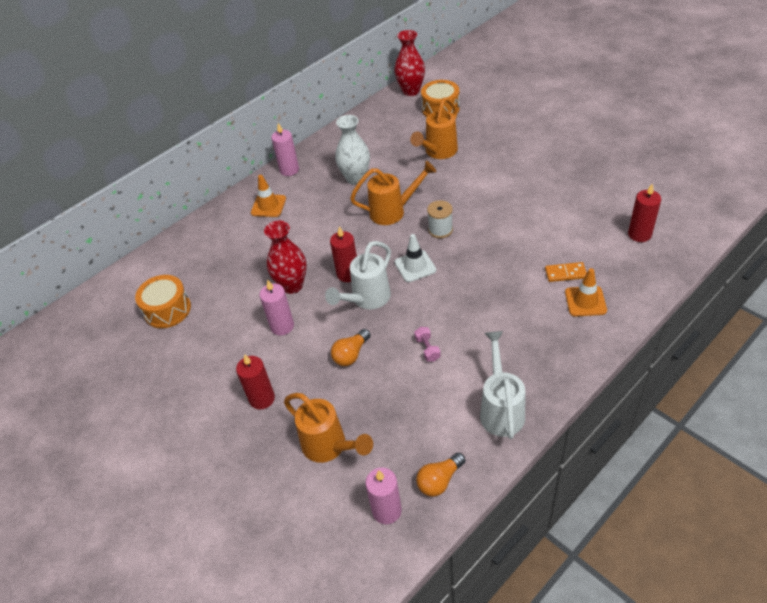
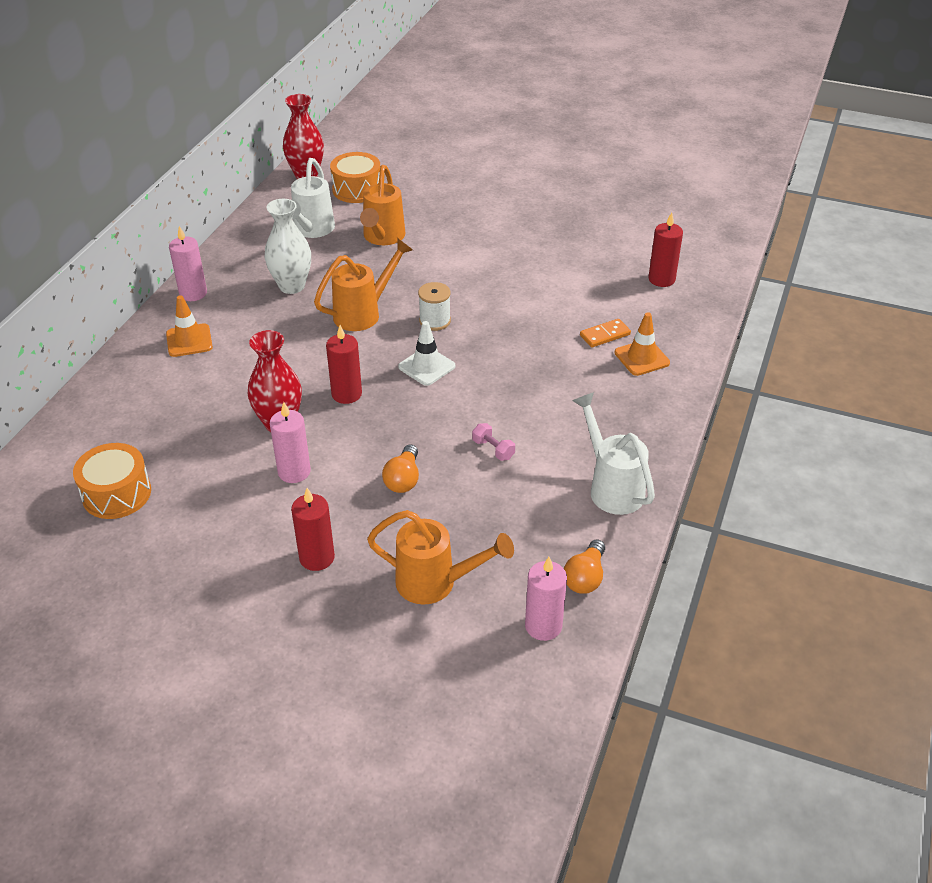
camera: 30 degrees left, 5 degrees down
(367, 300) = (387, 416): white watering can -> white watering can (311, 231)

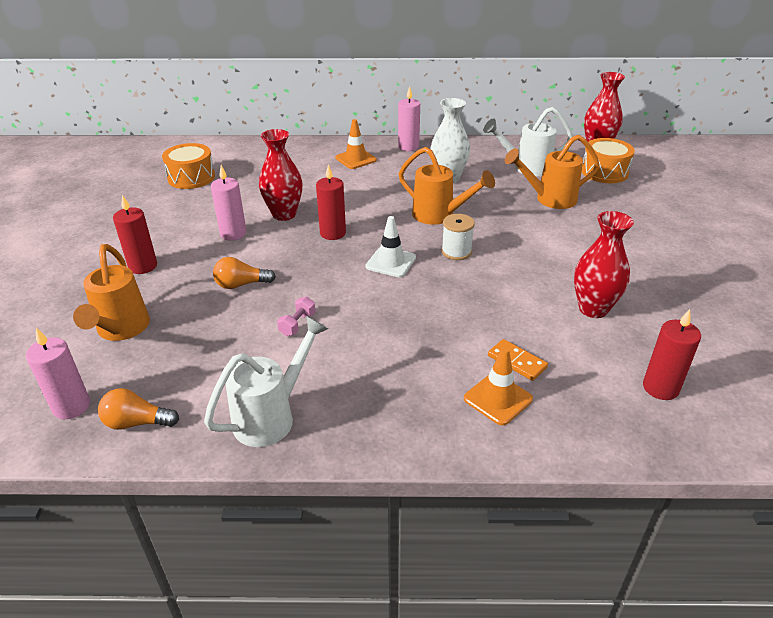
camera: 70 degrees right, 5 degrees down
(560, 275) = (593, 309): none -> red vase

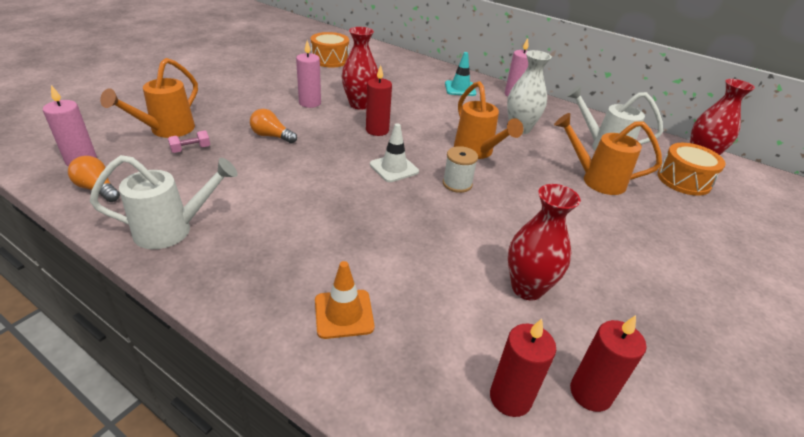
camera: 30 degrees right, 0 degrees up
(143, 266) = (230, 99): red candle -> red candle (590, 393)
(297, 324) = (272, 178): pink dumbbell -> pink dumbbell (191, 149)
(356, 159) = (460, 88): orange traffic cone -> turquoise traffic cone
(517, 361) = (399, 293): orange domino -> none

